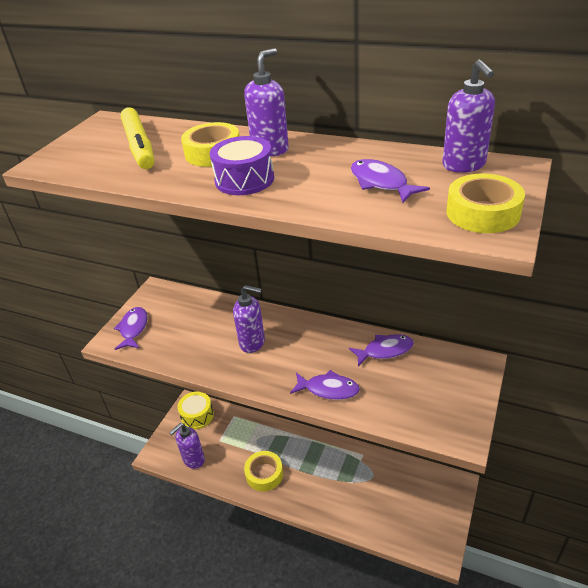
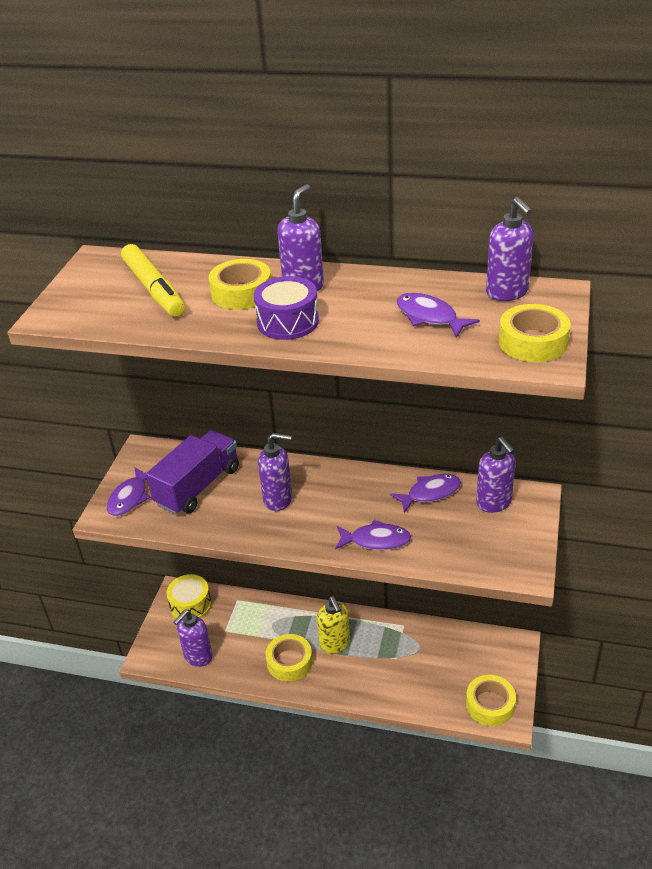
camera: 10 degrees left, 0 degrees up
(133, 329) = (130, 497): purple fish -> purple fish turned 150 degrees counterclockwise
(190, 325) = (198, 486): none -> purple truck
(303, 463) = (335, 644): none -> yellow soap dispenser
(426, 537) = (490, 705): none -> yellow tape
(441, 366) = (494, 503): none -> purple soap dispenser

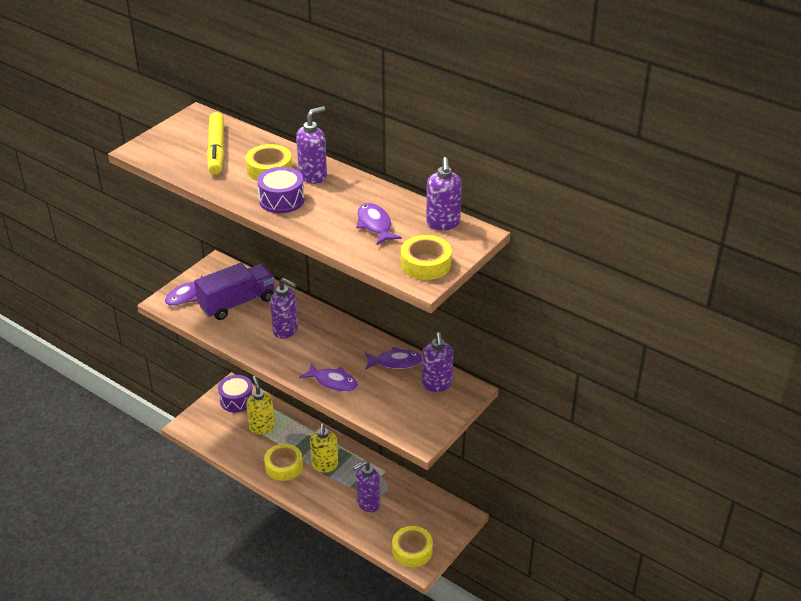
camera: 20 degrees right, 0 degrees up
(190, 605) = (236, 400): yellow drum -> purple drum
(198, 656) = (221, 438): purple soap dispenser -> purple soap dispenser (368, 503)
(237, 625) = (262, 427): none -> yellow soap dispenser

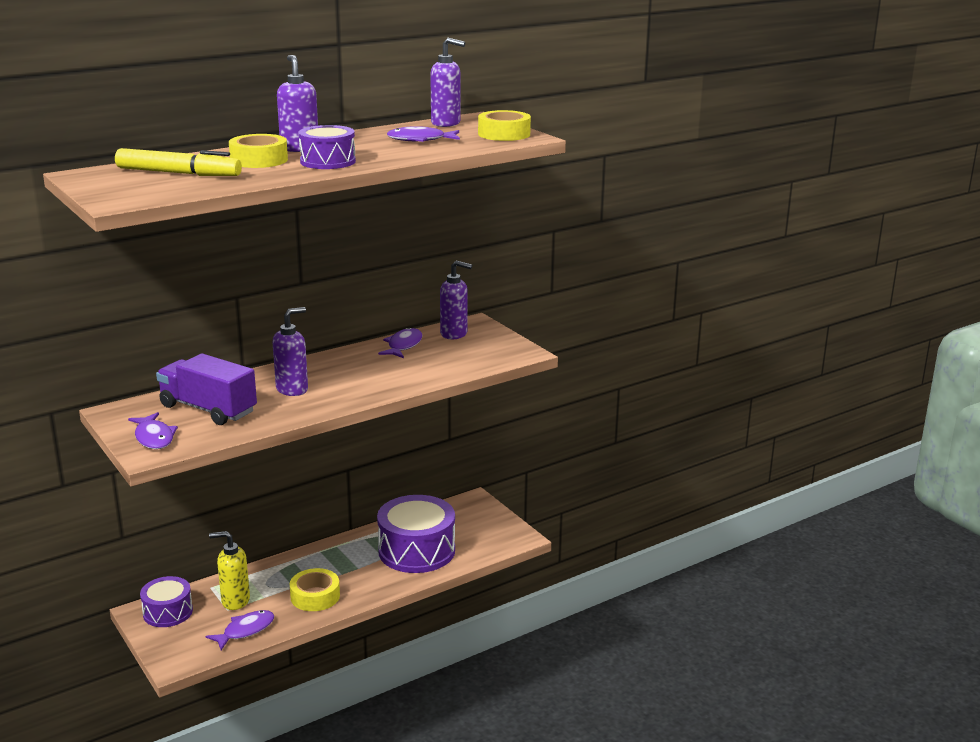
camera: 70 degrees left, 15 degrees down
(237, 303) = (208, 409): purple truck -> purple truck turned 45 degrees counterclockwise
(325, 465) = (338, 567): yellow soap dispenser -> none
(333, 382) = (404, 378): purple fish -> purple fish (245, 631)
(368, 503) = (416, 551): purple soap dispenser -> purple drum
(412, 550) = (499, 538): yellow tape -> none

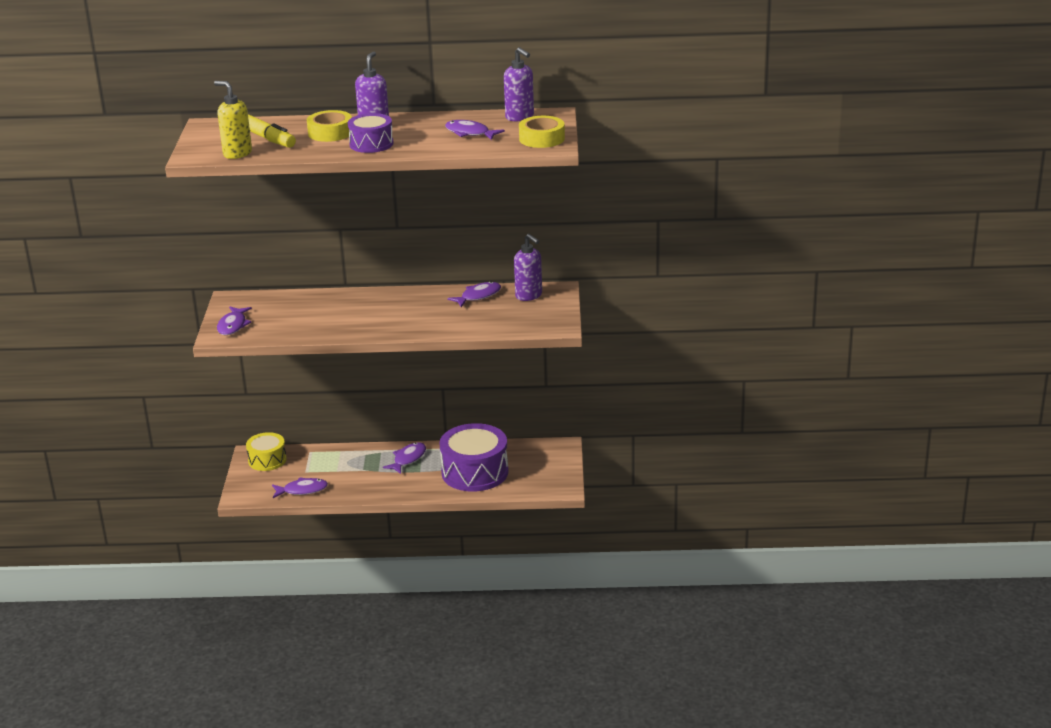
camera: 35 degrees right, 5 degrees up
(168, 612) = (267, 460): purple drum -> yellow drum
(208, 409) = (288, 313): purple truck -> none
(235, 601) = (316, 467): yellow soap dispenser -> yellow soap dispenser (237, 153)
(292, 389) = (358, 313): purple soap dispenser -> none
(315, 596) = (370, 482): yellow tape -> none
(331, 560) = (408, 459): none -> purple fish

